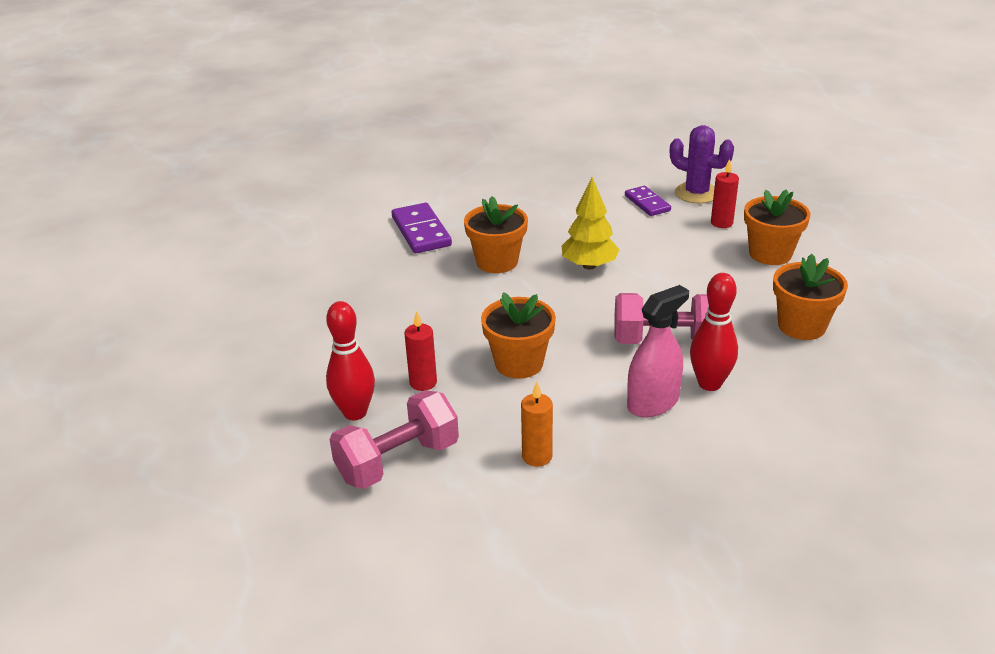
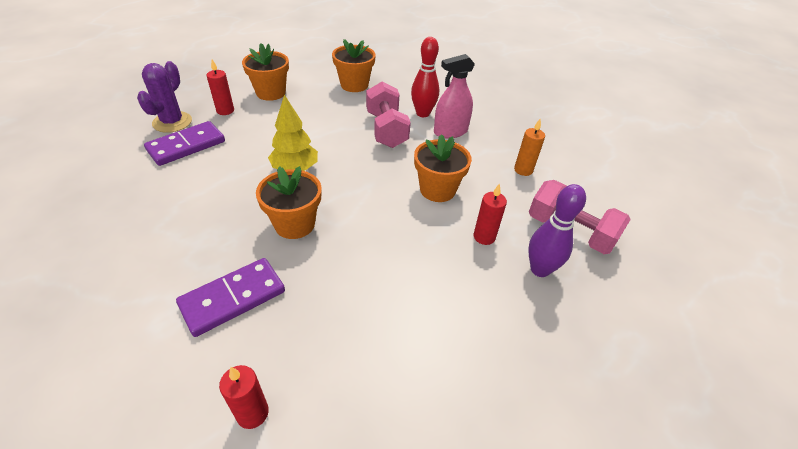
camera: 110 degrees left, 10 degrees up
(317, 239) = (252, 413): none -> red candle
(355, 412) = (540, 269): red bowling pin -> purple bowling pin
(647, 203) = (186, 146): purple domino -> purple domino, size x1.55
(653, 403) = (450, 132): pink spray bottle -> pink spray bottle turned 60 degrees counterclockwise

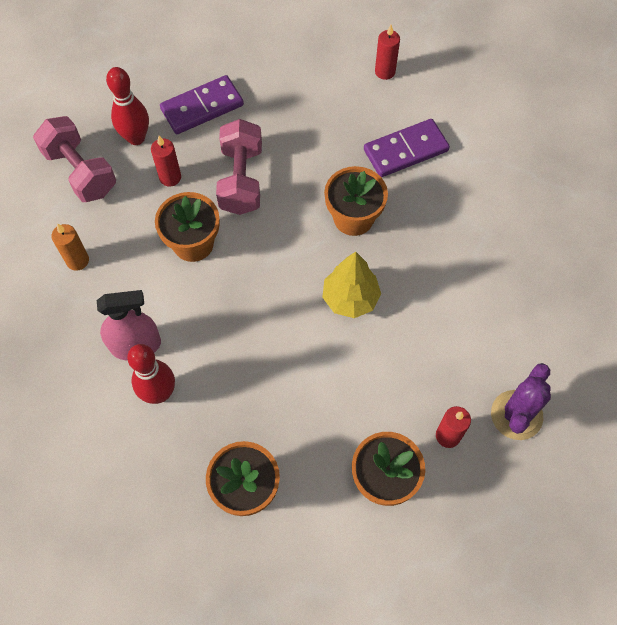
camera: 165 degrees left, 20 degrees up
(186, 146) = (486, 359): purple domino -> purple domino (202, 107)
(386, 130) = (223, 361): pink dumbbell -> pink dumbbell (241, 180)
(540, 269) = (136, 138): purple bowling pin -> red bowling pin

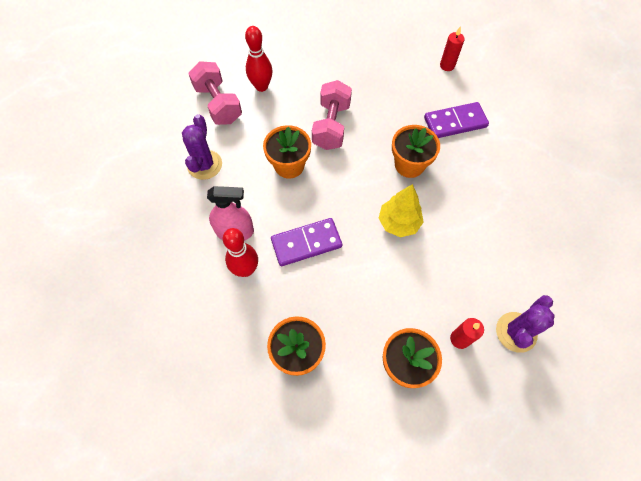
camera: 10 degrees right, 0 degrees up
(77, 260) = (204, 165): orange candle -> purple cactus
(170, 177) = (281, 117): red candle -> none
(202, 107) = (311, 72): purple domino -> purple domino (306, 243)

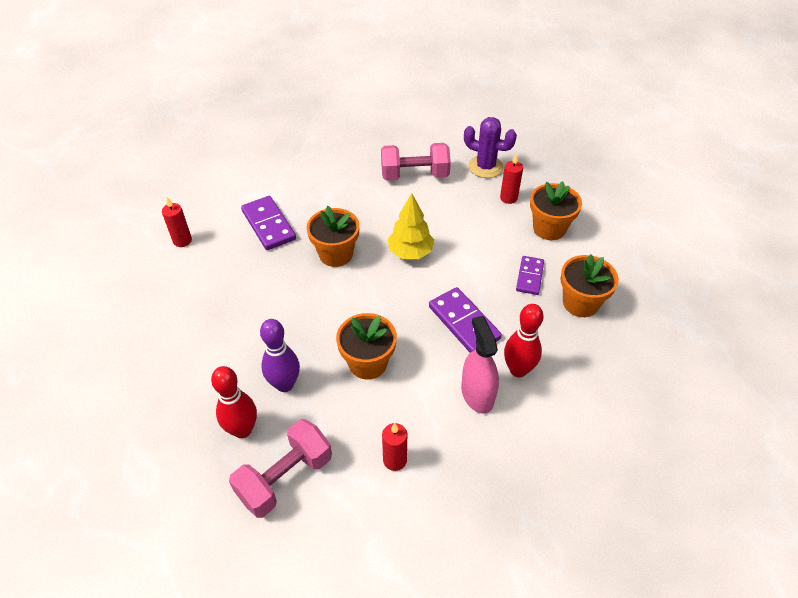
camera: 105 degrees left, 15 degrees down
(204, 165) = (395, 460): purple cactus -> red candle
(288, 113) = (285, 384): none -> purple bowling pin
(331, 126) = (297, 333): pink dumbbell -> pink dumbbell (414, 175)
(343, 318) = (530, 277): none -> purple domino

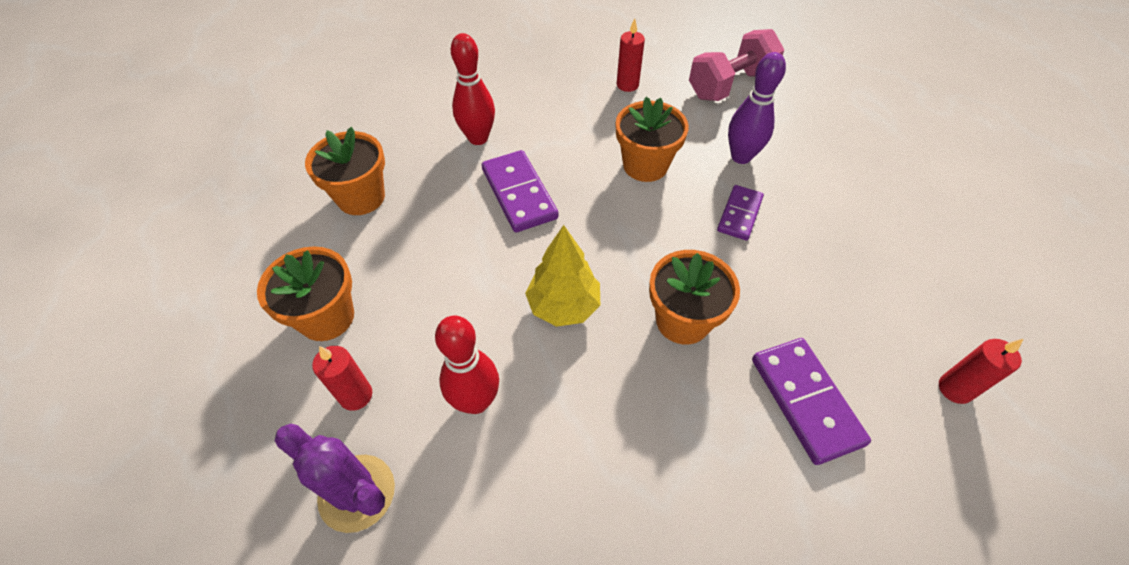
camera: 170 degrees left, 5 degrees up
(242, 430) = (779, 123): red bowling pin -> red bowling pin (476, 401)
(414, 175) = (513, 492): pink dumbbell -> none
(477, 394) = (531, 123): pink spray bottle -> none
(530, 277) = (404, 241): purple domino -> purple domino (739, 214)

